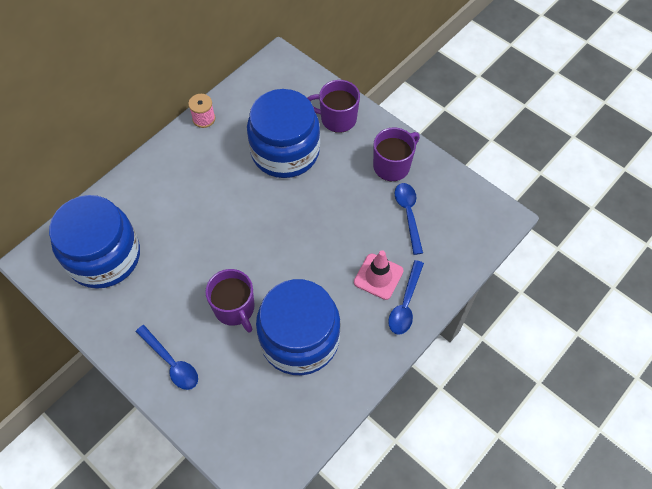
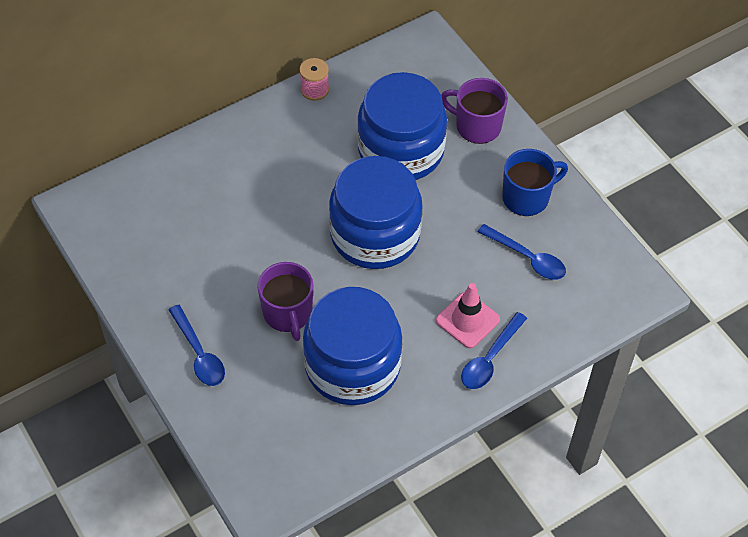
camera: 15 degrees right, 5 degrees down
(104, 256) = (155, 219): blue jar -> blue jar (375, 234)
(392, 165) = (527, 197): purple mug -> blue mug
(408, 214) = (527, 258): blue spoon -> blue spoon turned 120 degrees clockwise

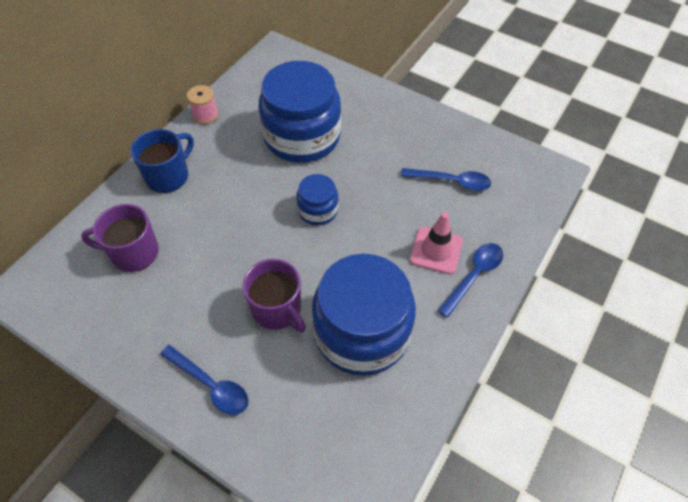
camera: 25 degrees left, 0 degrees up
(375, 234) = (318, 210): blue jar -> blue jar, size x0.48
(476, 126) = (351, 98): purple mug -> purple mug (133, 253)
(490, 359) = (474, 276): blue spoon -> blue spoon turned 150 degrees counterclockwise
(527, 197) = (422, 136): blue mug -> blue mug (168, 176)

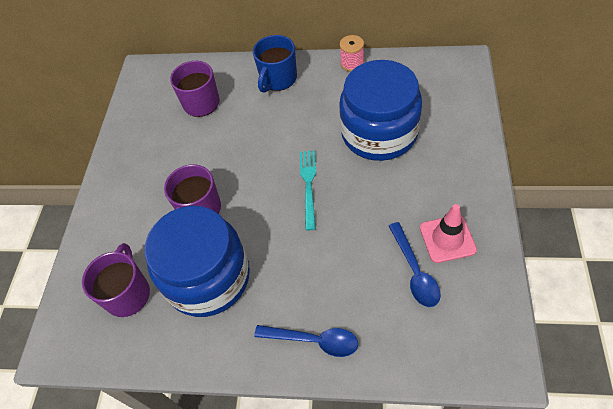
camera: 70 degrees right, 0 degrees up
(168, 176) = (278, 79): blue mug -> blue mug turned 105 degrees clockwise
(211, 385) = (121, 205): blue spoon -> none
(318, 210) = (308, 185): blue jar -> turquoise fork
(332, 415) = (128, 294): none -> purple mug
(436, 250) = (323, 295): pink traffic cone -> pink traffic cone (447, 239)

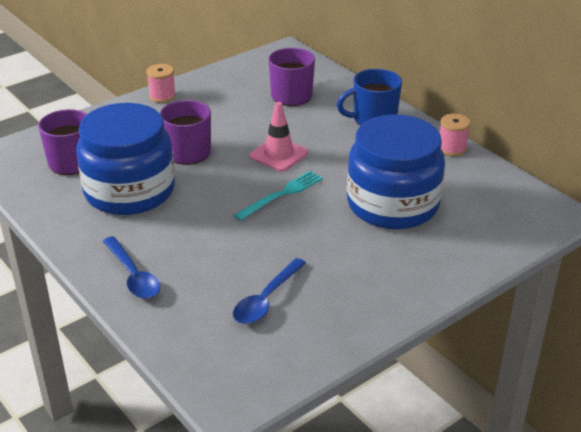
camera: 40 degrees right, 20 degrees down
(109, 178) = (162, 96): none -> pink spool
(447, 239) = (326, 303): pink traffic cone -> pink traffic cone (278, 155)

